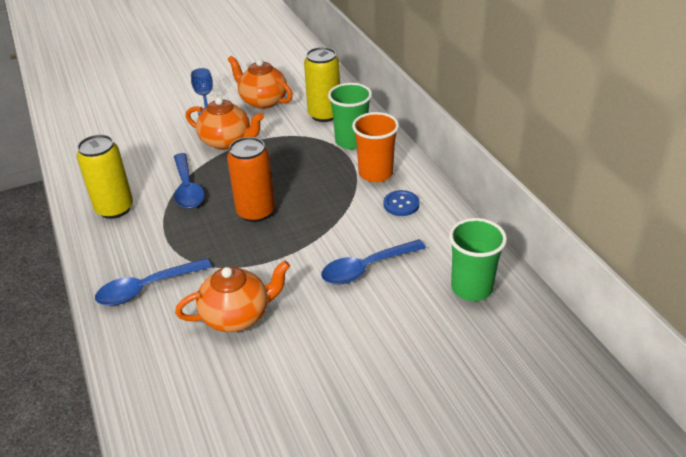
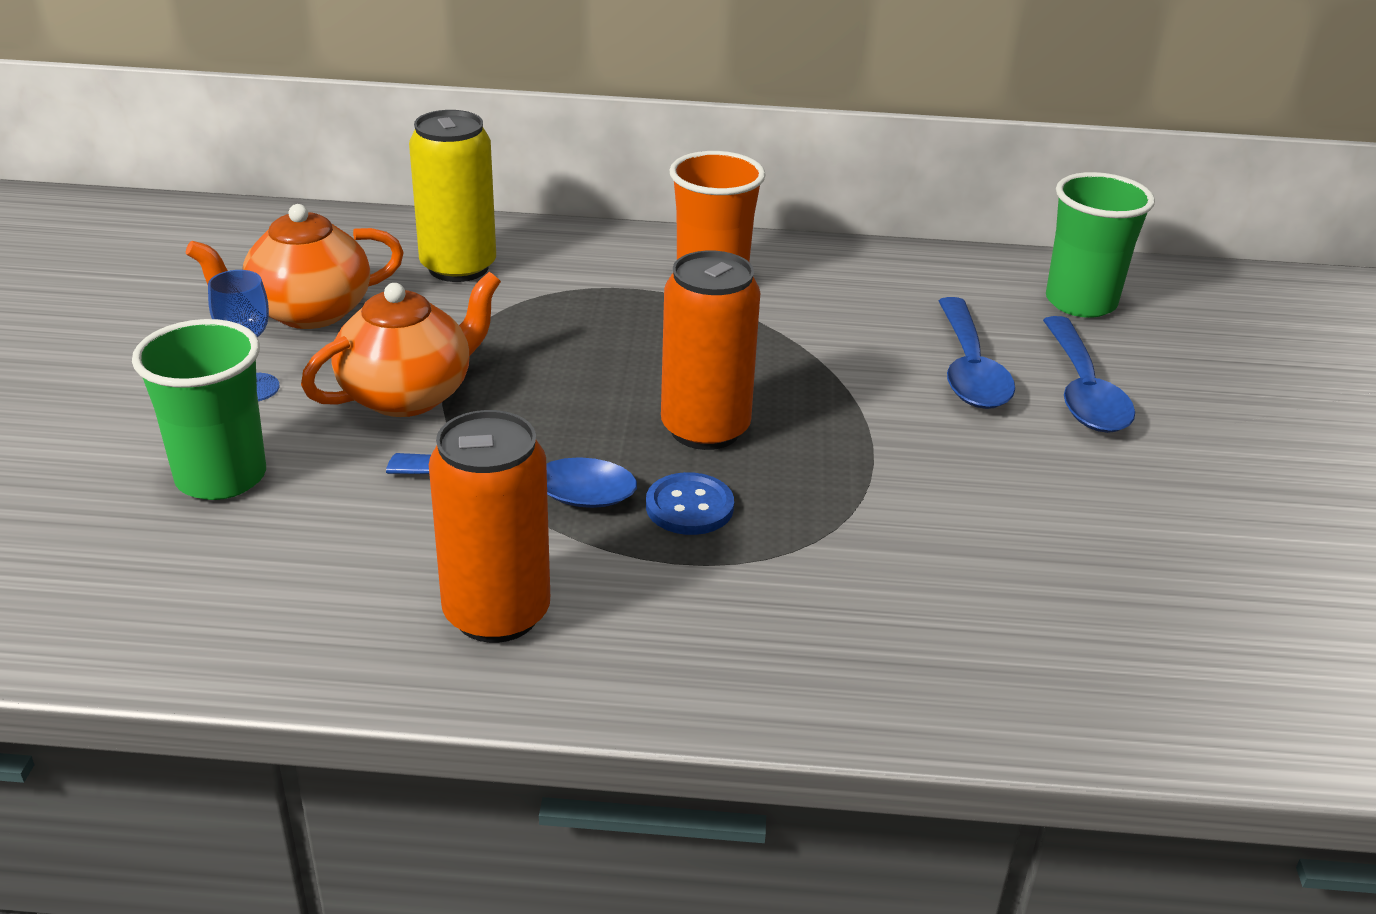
camera: 65 degrees left, 5 degrees down
(114, 208) = (496, 613): yellow can -> orange can
(146, 288) = (844, 631): blue spoon -> blue spoon (1083, 391)
(237, 316) = (1010, 535): orange teapot -> none
(351, 141) = (584, 270): green cup -> green cup (221, 477)
(401, 204) = (825, 287): blue button -> blue button (689, 507)

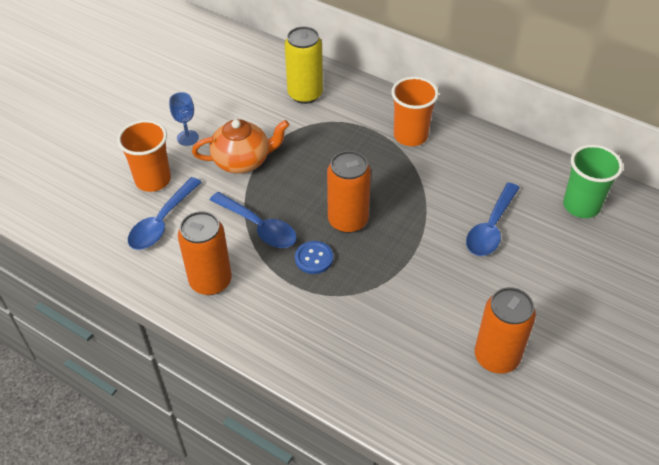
camera: 30 degrees right, 15 degrees up
(221, 477) = (153, 180): green cup -> orange cup
(308, 312) = (230, 102): orange teapot -> none
(1083, 391) = (535, 259): blue spoon -> blue spoon (162, 222)
(1162, 550) = (496, 357): none -> orange can

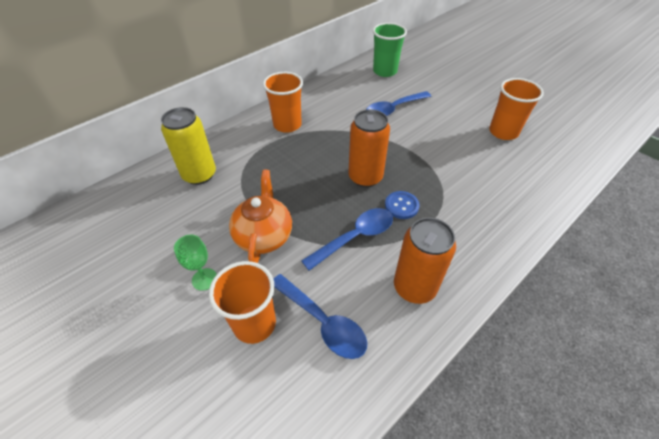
camera: 75 degrees left, 0 degrees up
(187, 138) = (204, 279): blue goblet -> green goblet
(491, 228) = (393, 109): blue spoon -> blue spoon turned 105 degrees clockwise
(496, 357) = (503, 132): orange can -> orange cup

